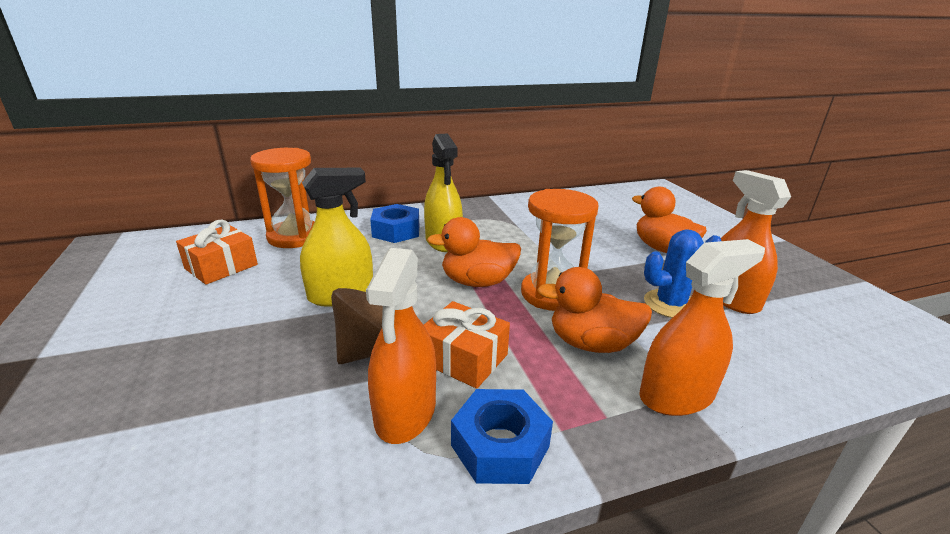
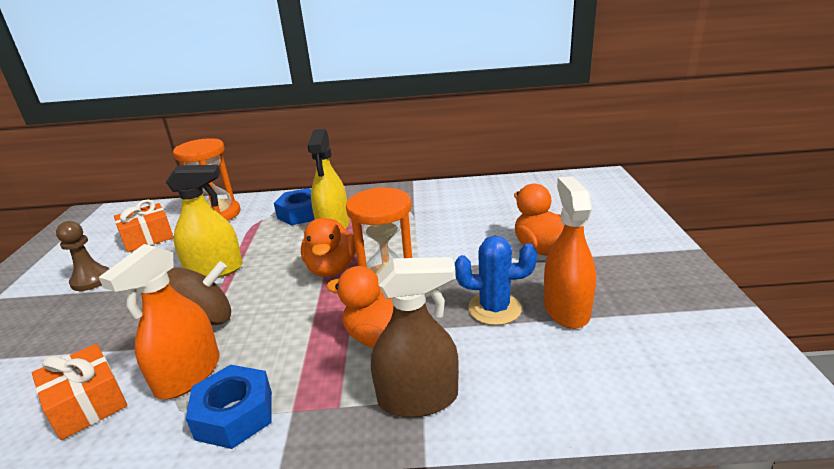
camera: 20 degrees right, 0 degrees up
(178, 320) = (91, 280): none -> brown pawn
(463, 358) = (265, 337): orange gift -> orange gift (87, 403)
(477, 282) = (331, 268): orange duck -> orange duck turned 105 degrees counterclockwise
(676, 395) = (418, 398): orange spray bottle -> brown spray bottle

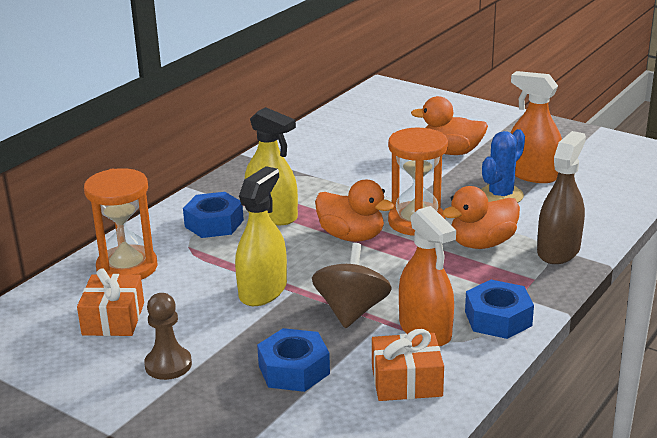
camera: 55 degrees left, 0 degrees up
(96, 333) = (294, 369): none -> blue nut

